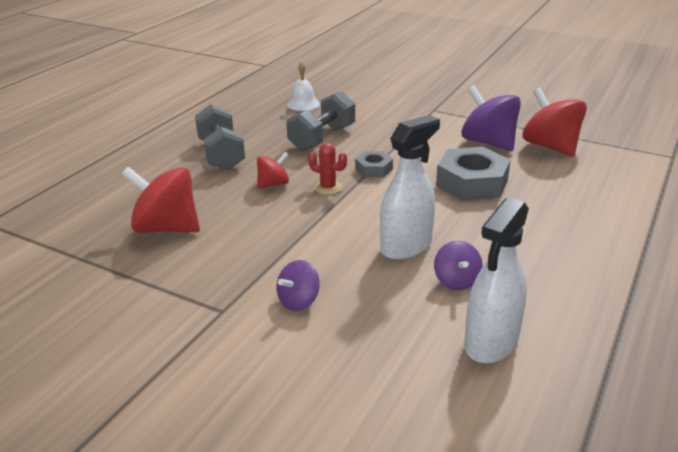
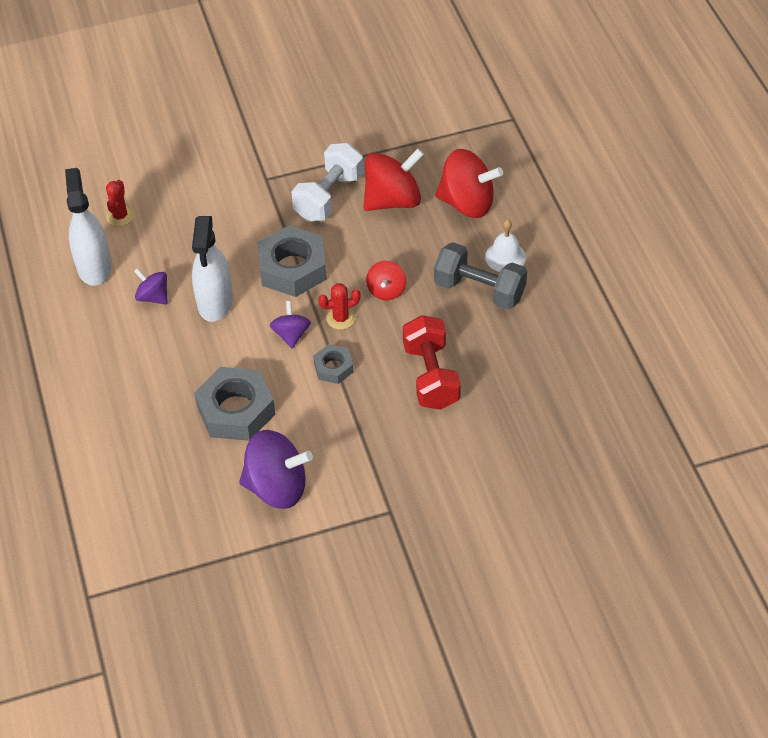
camera: 135 degrees right, 20 degrees up
(202, 260) = (329, 196): none -> white dumbbell
(299, 301) = (231, 214): purple spinning top -> purple spinning top (291, 334)
(303, 104) = (529, 418): white bell -> white bell (505, 257)
(312, 232) = (293, 268): none -> grey nut
(322, 138) = (431, 376): grey dumbbell -> red dumbbell
(408, 377) = (120, 216): none -> red cactus
(550, 146) = (214, 525): red spinning top -> red spinning top (467, 203)

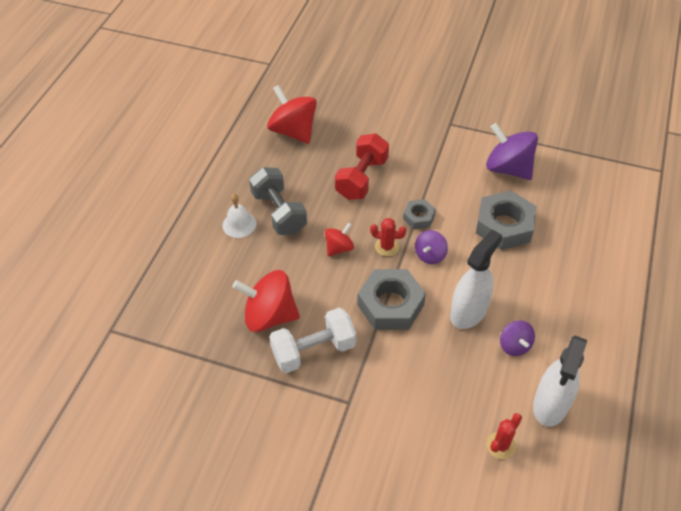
camera: 145 degrees left, 0 degrees up
(467, 203) = (221, 279): red spinning top -> red spinning top (293, 131)

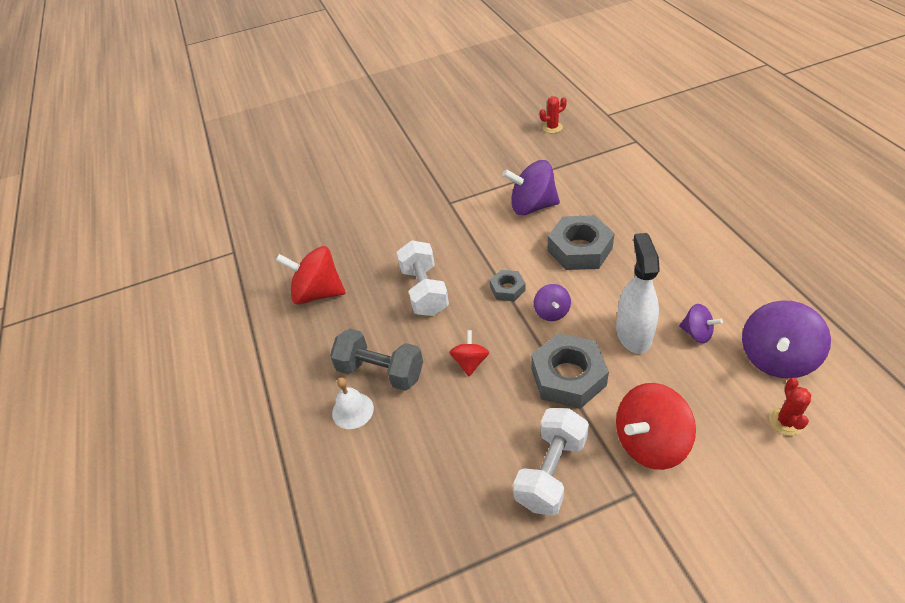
camera: 35 degrees left, 5 degrees down
(269, 315) = (475, 473): red spinning top -> red spinning top (650, 442)
(362, 178) = (424, 291): red dumbbell -> white dumbbell
(387, 247) = (509, 331): red cactus -> red cactus (552, 128)
(550, 404) = (776, 358): white spray bottle -> purple spinning top

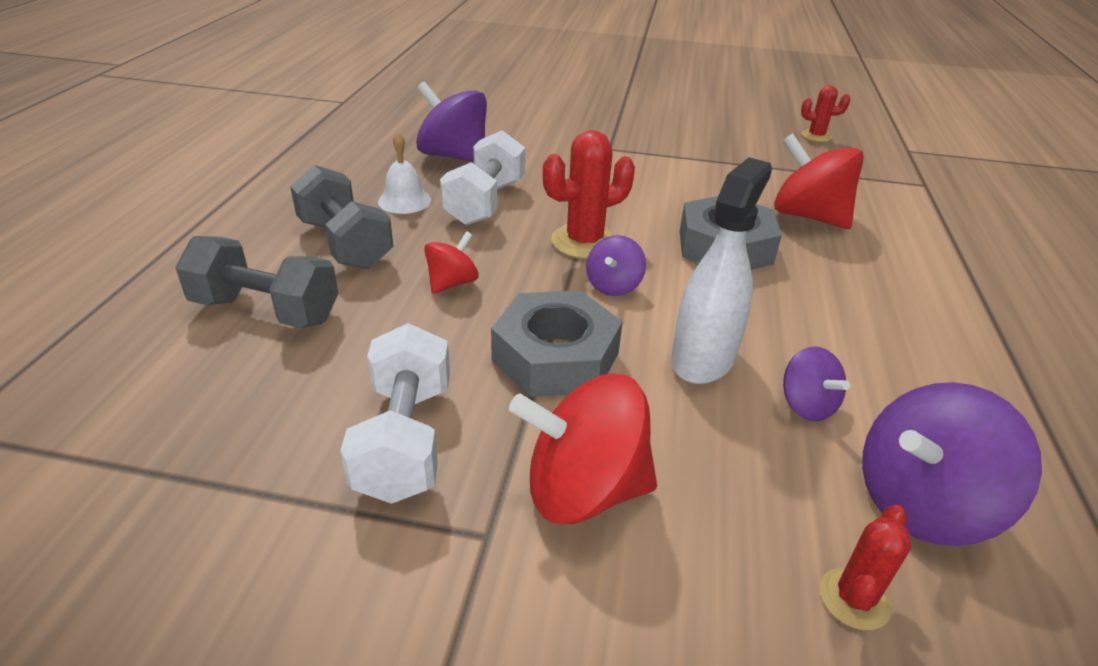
camera: 25 degrees right, 10 degrees down
(318, 293) = (375, 159): red spinning top -> red spinning top (808, 216)
(352, 410) = (271, 260): white bell -> white bell (404, 201)
(393, 445) = (266, 310): none -> grey dumbbell
(507, 289) = (584, 242): grey nut -> red cactus
(532, 206) = (707, 187): purple spinning top -> purple spinning top (454, 156)
(551, 471) = (405, 440): white dumbbell -> white dumbbell turned 60 degrees counterclockwise

